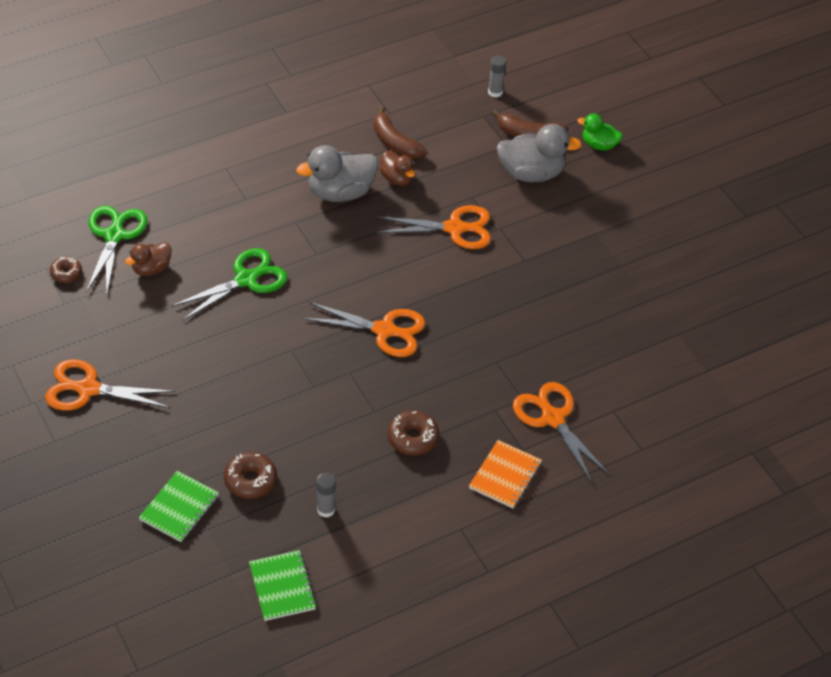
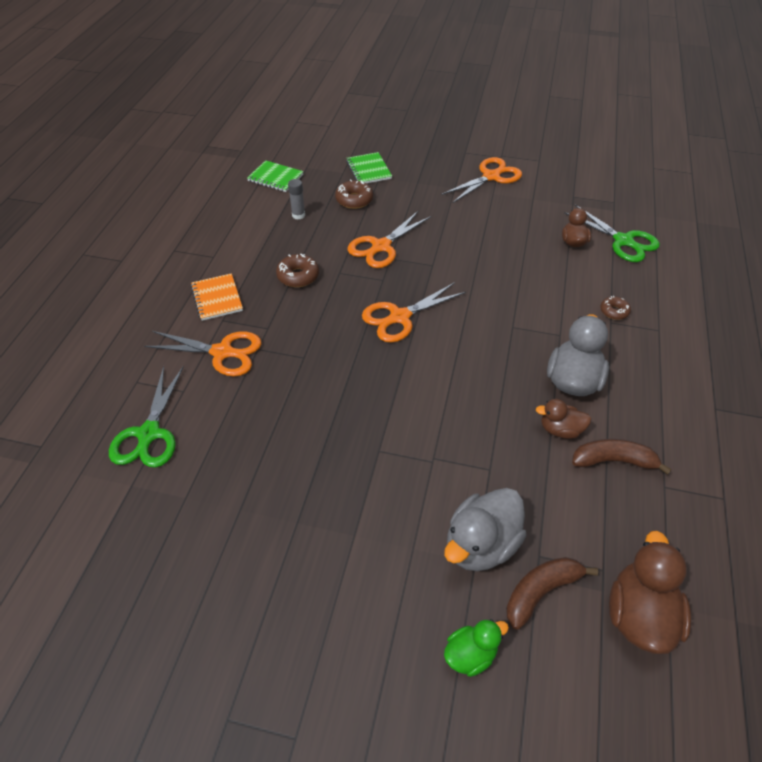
camera: 135 degrees right, 0 degrees up
(66, 273) = (602, 207): brown donut -> brown donut (614, 311)
(246, 279) = (520, 278): green scissors -> green scissors (149, 434)
(454, 228) = (462, 428): orange scissors -> orange scissors (381, 246)
(495, 92) = (639, 614): grey glue stick -> brown duck

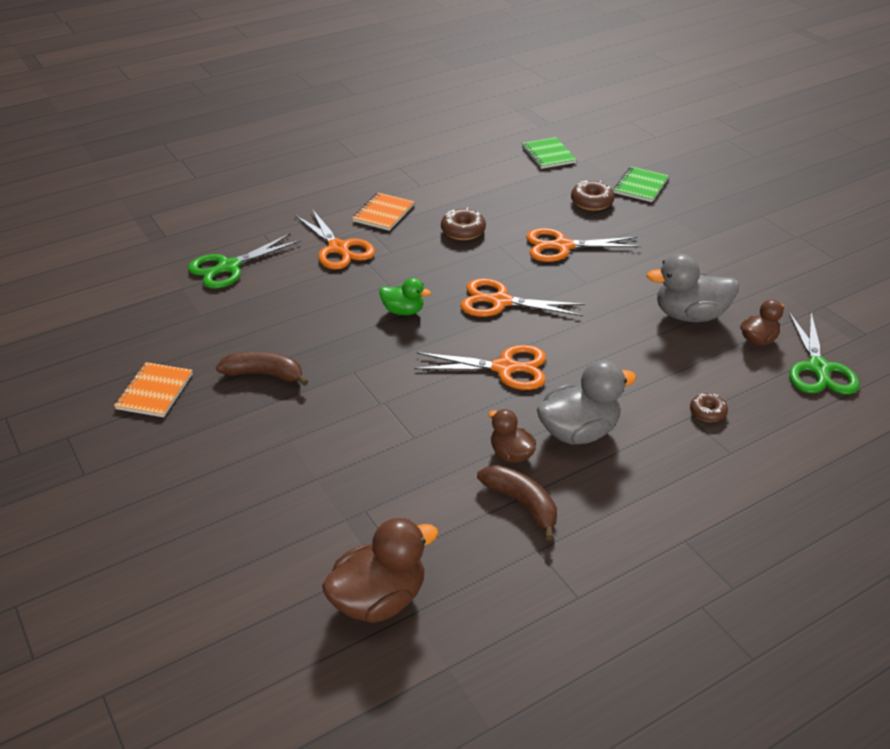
camera: 45 degrees right, 10 degrees down
(246, 602) = (155, 391): none -> orange notebook
(298, 215) = (527, 190): grey glue stick -> none
(470, 654) = (233, 521): green duck -> green duck (403, 311)
(481, 544) = (335, 473): grey duck -> grey duck (690, 315)
(491, 176) = (757, 247): orange scissors -> orange scissors (504, 368)
(541, 591) = (332, 529): brown banana -> brown banana (264, 374)

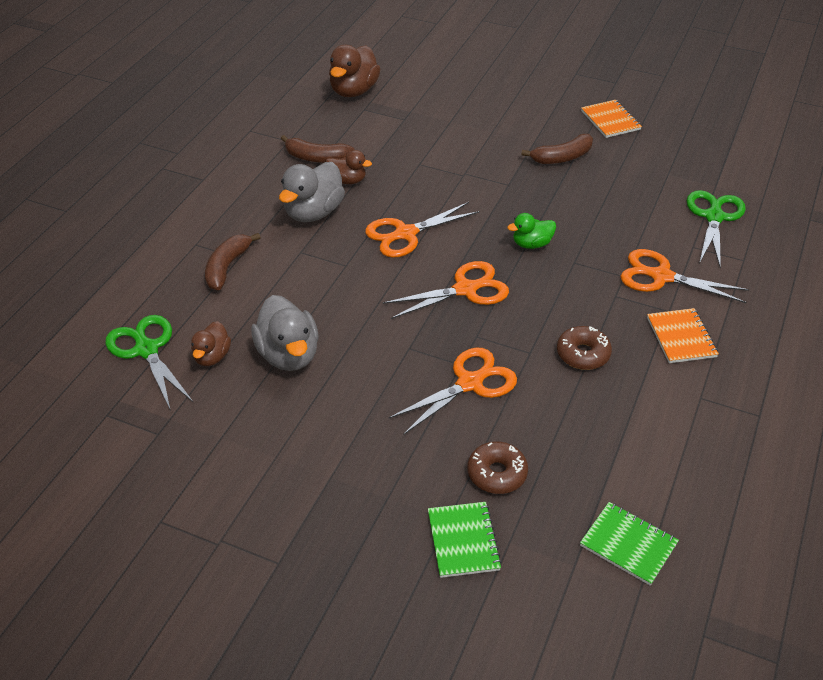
camera: 145 degrees right, 5 degrees up
(690, 315) = (288, 355): grey duck -> grey duck turned 105 degrees clockwise
(707, 412) = (227, 267): brown donut -> brown banana

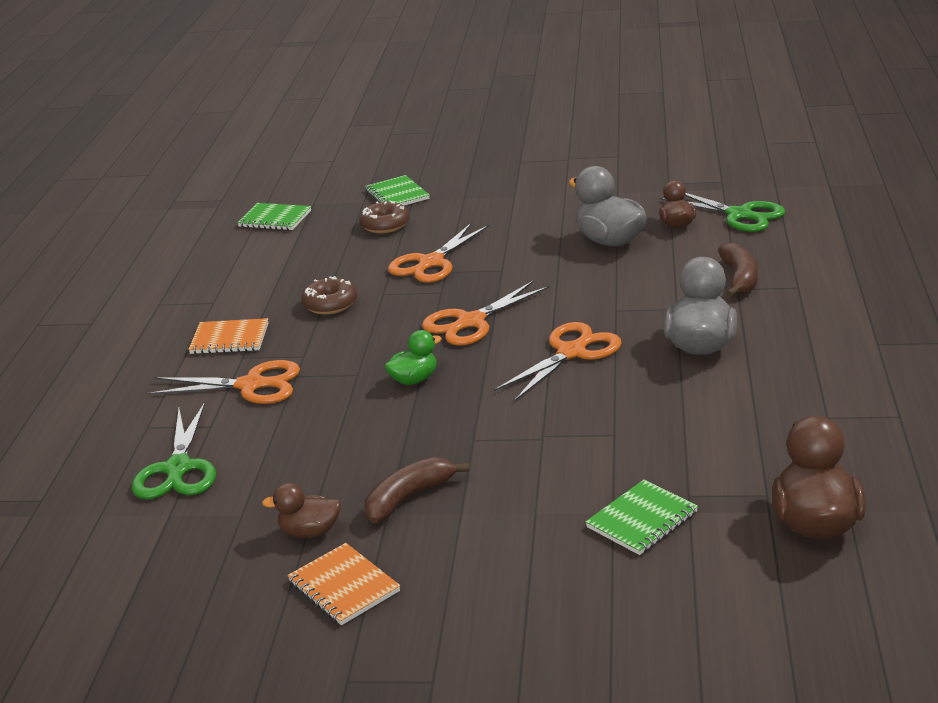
camera: 165 degrees right, 15 degrees down
(316, 158) = (762, 405): brown banana -> none
(347, 180) = (693, 389): brown duck -> brown duck (310, 532)
(438, 113) = (642, 520): none -> green notebook
(681, 337) = (229, 339): orange notebook -> orange notebook turned 60 degrees counterclockwise

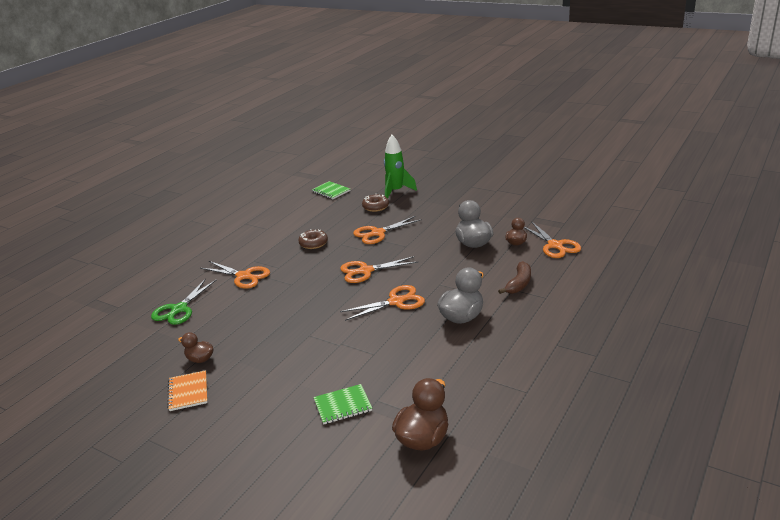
camera: 25 degrees right, 0 degrees up
(229, 339) = (256, 250): orange notebook -> none
(397, 195) = (396, 191): green notebook -> green rocket
(408, 498) = (254, 356): brown banana -> none
(414, 379) = (313, 294): green duck -> none
(739, 215) = (555, 245): green scissors -> orange scissors

